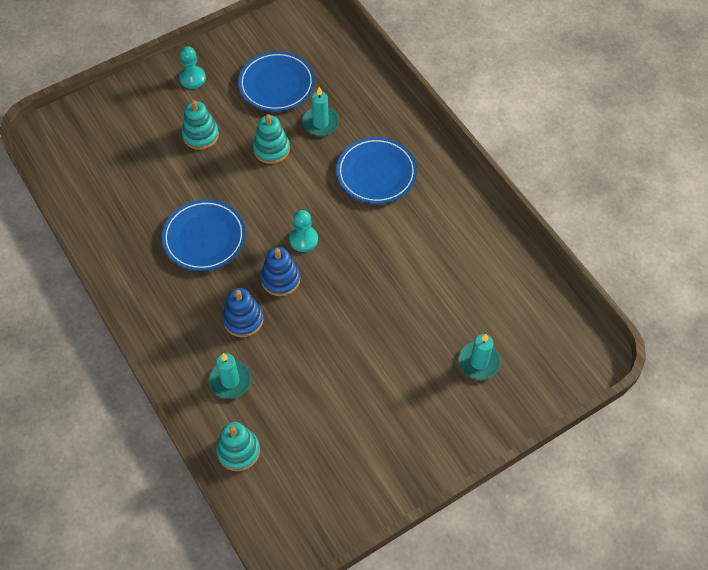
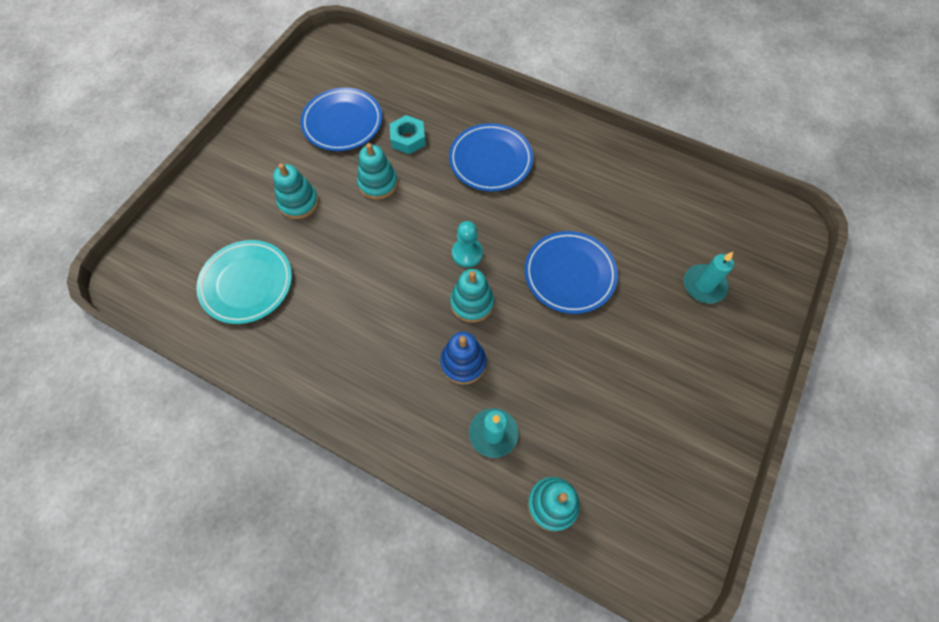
camera: 30 degrees left, 5 degrees up
(124, 180) = (247, 283): none -> turquoise plate
(192, 78) = (255, 152): turquoise pawn -> none
(204, 237) = (368, 300): blue plate -> blue plate (569, 274)
(280, 279) = (472, 303): blue stacking toy -> turquoise stacking toy
(320, 123) = (408, 139): turquoise candle -> turquoise nut

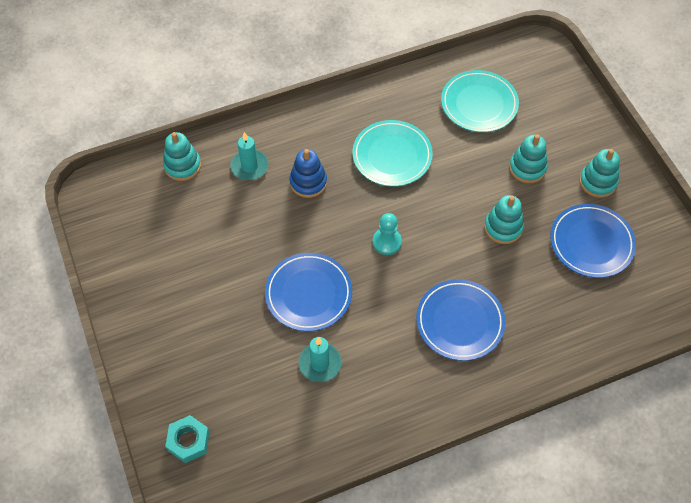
camera: 130 degrees right, 5 degrees down
(371, 314) = (392, 156): none -> turquoise plate
(408, 139) = (534, 278): turquoise nut -> turquoise nut (188, 441)
(472, 303) = (345, 217): turquoise stacking toy -> turquoise stacking toy (597, 182)
(704, 285) = (213, 376): turquoise candle -> turquoise candle (320, 363)

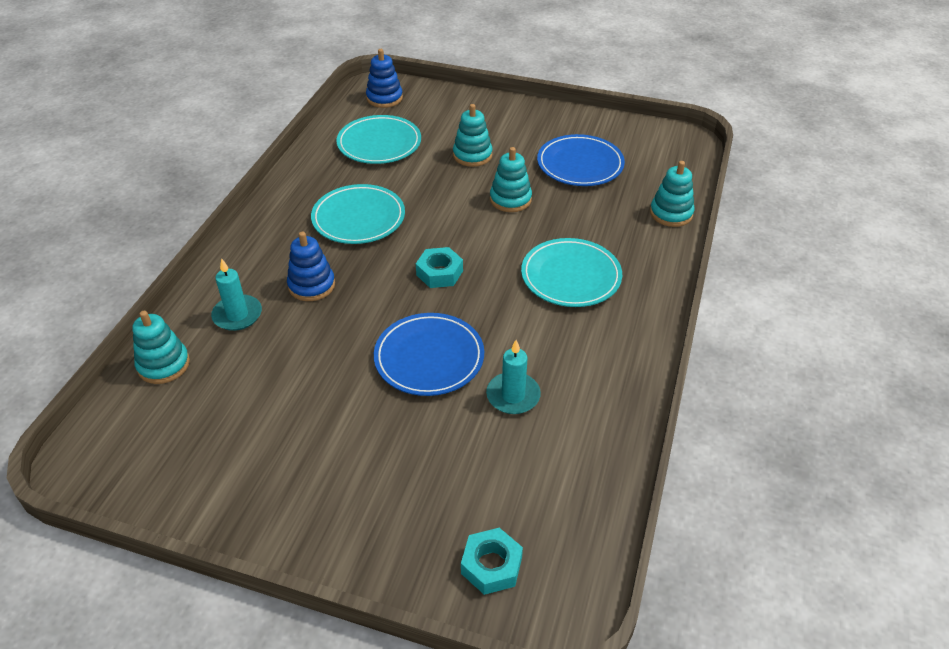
camera: 50 degrees left, 15 degrees down
(387, 242) = (439, 273): turquoise pawn -> turquoise nut
(460, 321) = (571, 276): blue plate -> turquoise plate
(533, 64) = (384, 98): none -> blue stacking toy
(597, 182) = (530, 131): turquoise stacking toy -> turquoise stacking toy (671, 213)

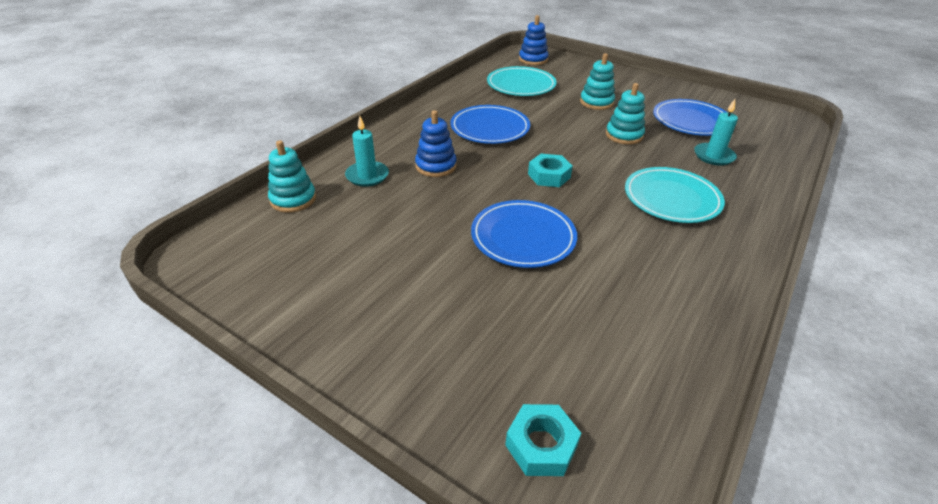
camera: 15 degrees right, 5 degrees down
(358, 218) = (490, 128): turquoise plate -> blue plate
(513, 395) = (598, 284): turquoise candle -> turquoise candle (714, 156)
(671, 213) = (776, 167): turquoise stacking toy -> none

